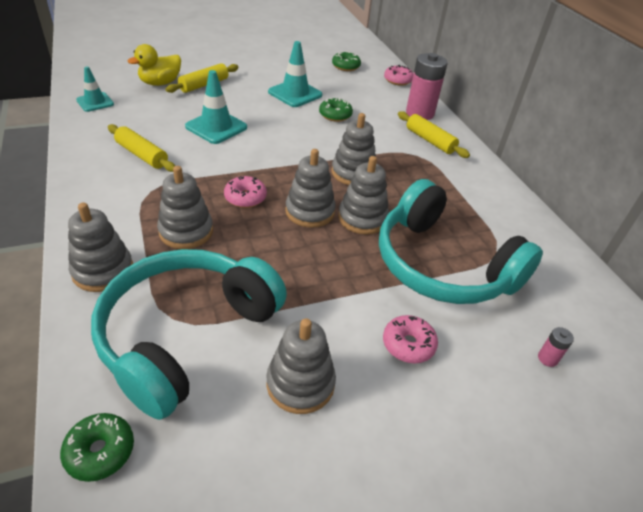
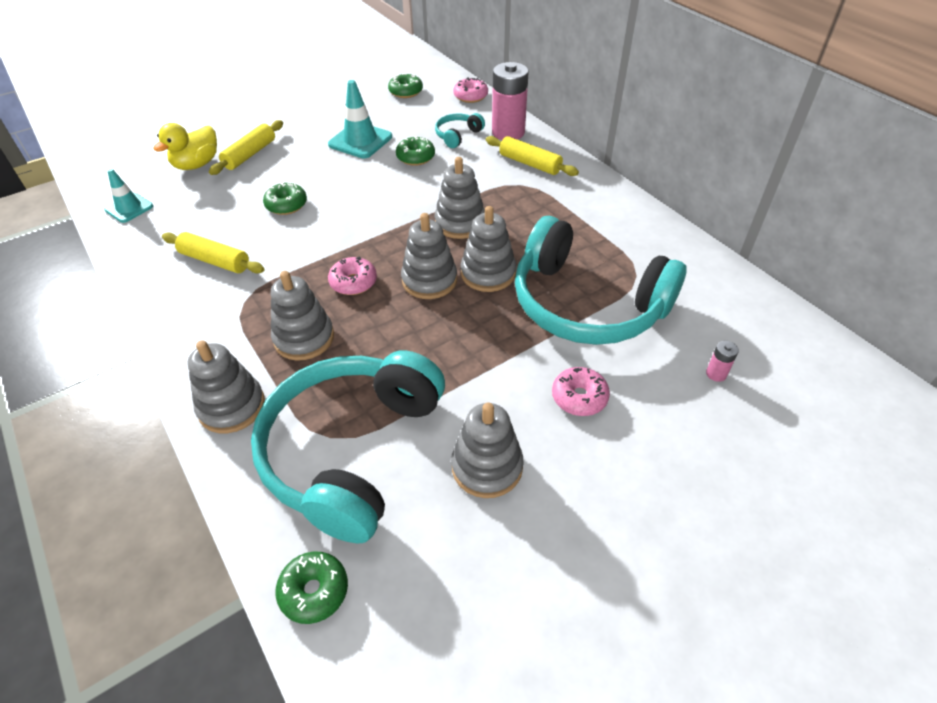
camera: 10 degrees left, 5 degrees up
(216, 127) = (286, 205): turquoise traffic cone -> green donut
(376, 106) = (457, 135): none -> turquoise headphones

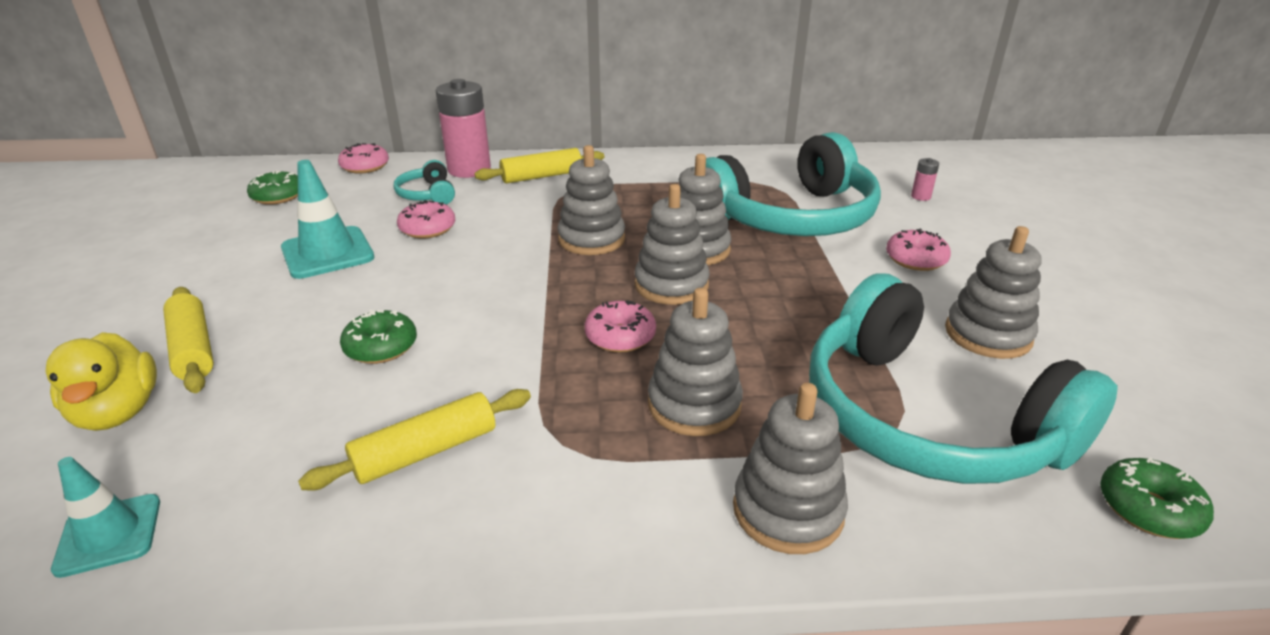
camera: 60 degrees left, 15 degrees down
(415, 157) = (427, 229): green donut -> pink donut

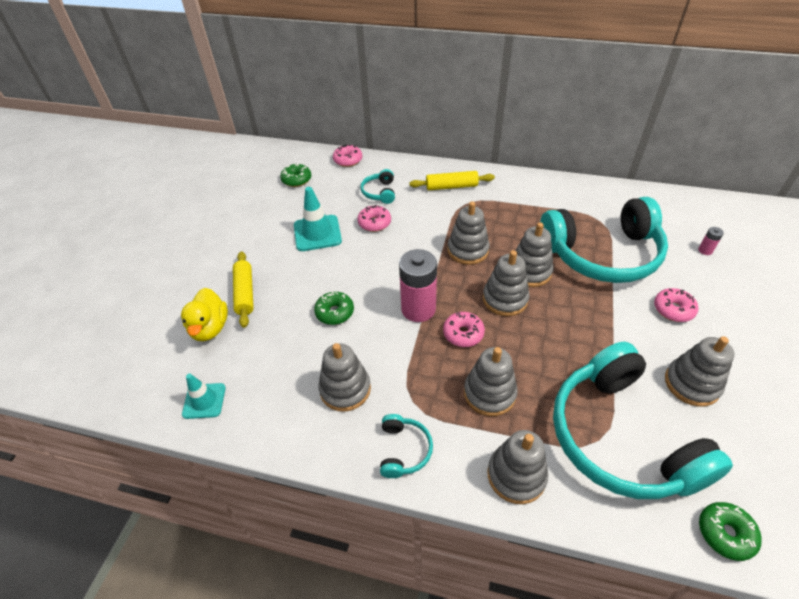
camera: 20 degrees right, 15 degrees up
(426, 452) = (345, 389): yellow rolling pin -> grey stacking toy
(469, 169) = (408, 173): pink battery -> pink battery (418, 309)
(568, 521) = (403, 450): none -> turquoise headphones

